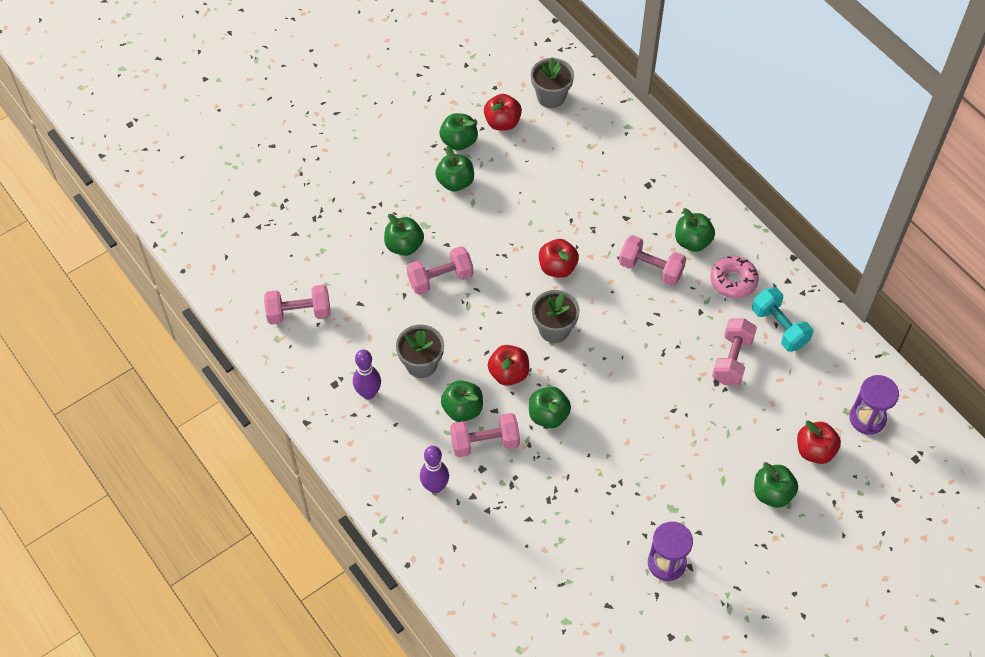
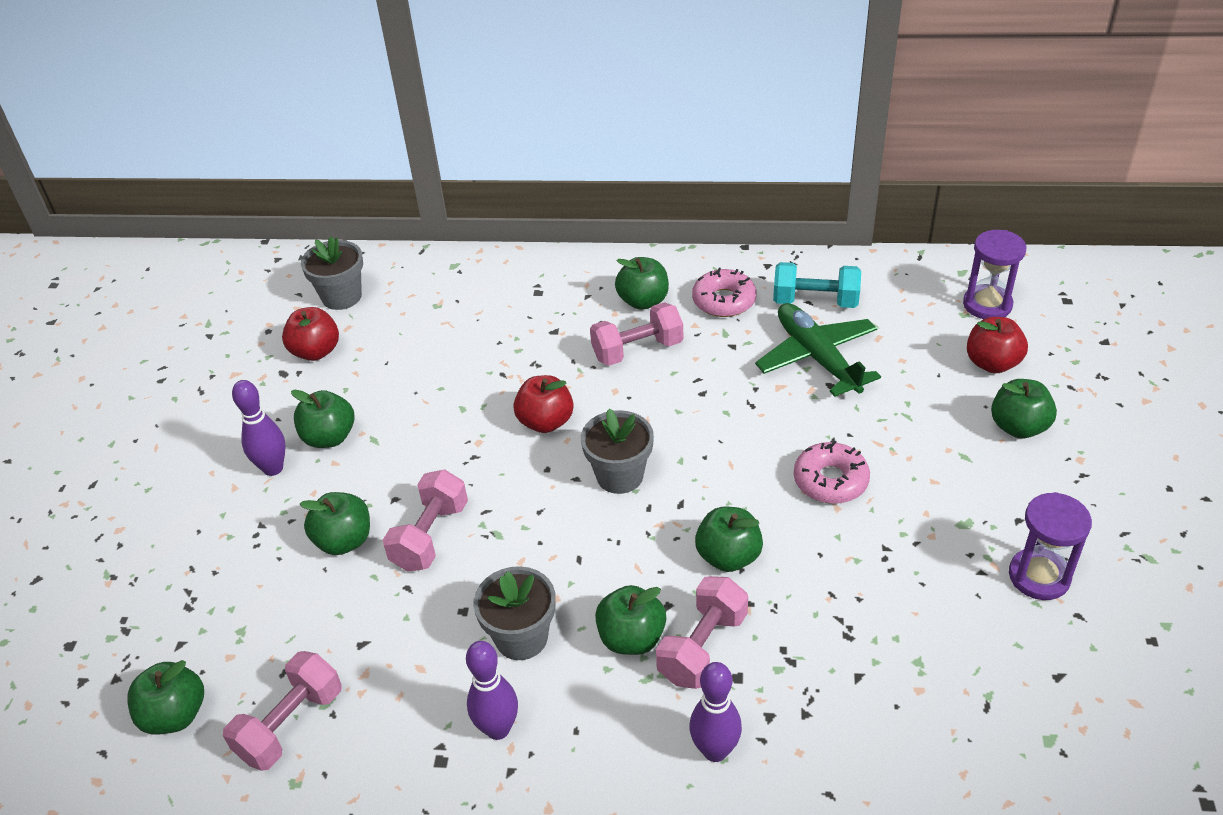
camera: 45 degrees left, 15 degrees down
(415, 176) = (273, 468): none -> purple bowling pin
(459, 141) = (286, 401): green apple -> green apple (175, 715)
(508, 373) = (631, 557): red apple -> none
(643, 427) = (830, 480): none -> pink donut
(732, 359) = (817, 357): pink dumbbell -> green plane

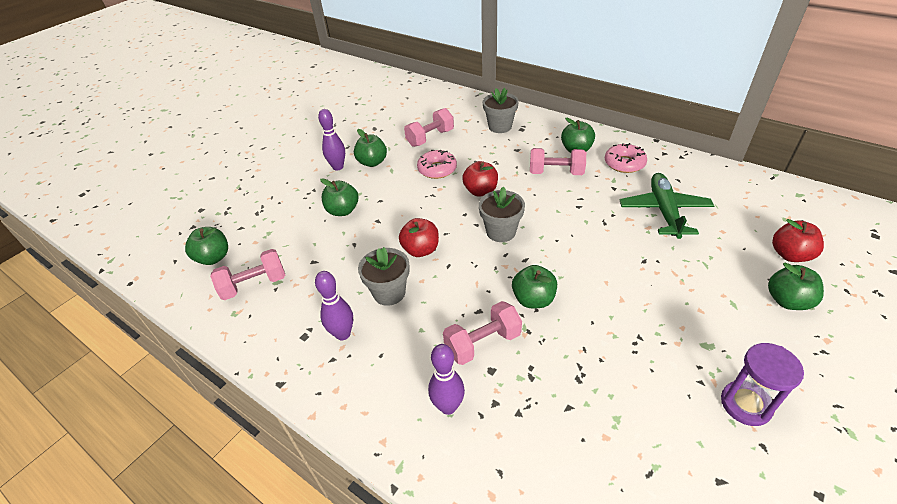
camera: 30 degrees right, 0 degrees up
(316, 351) = (395, 123): red apple -> red apple (421, 250)
(342, 297) = (425, 104): grey flower pot -> grey flower pot (500, 127)
(430, 536) = (383, 224): pink dumbbell -> pink dumbbell (430, 138)
(631, 638) = (446, 319): green apple -> none
(815, 301) = (683, 181): turquoise dumbbell -> none
(830, 480) = (627, 282): pink donut -> pink donut (437, 169)
(987, 305) = (807, 219): purple hourglass -> none

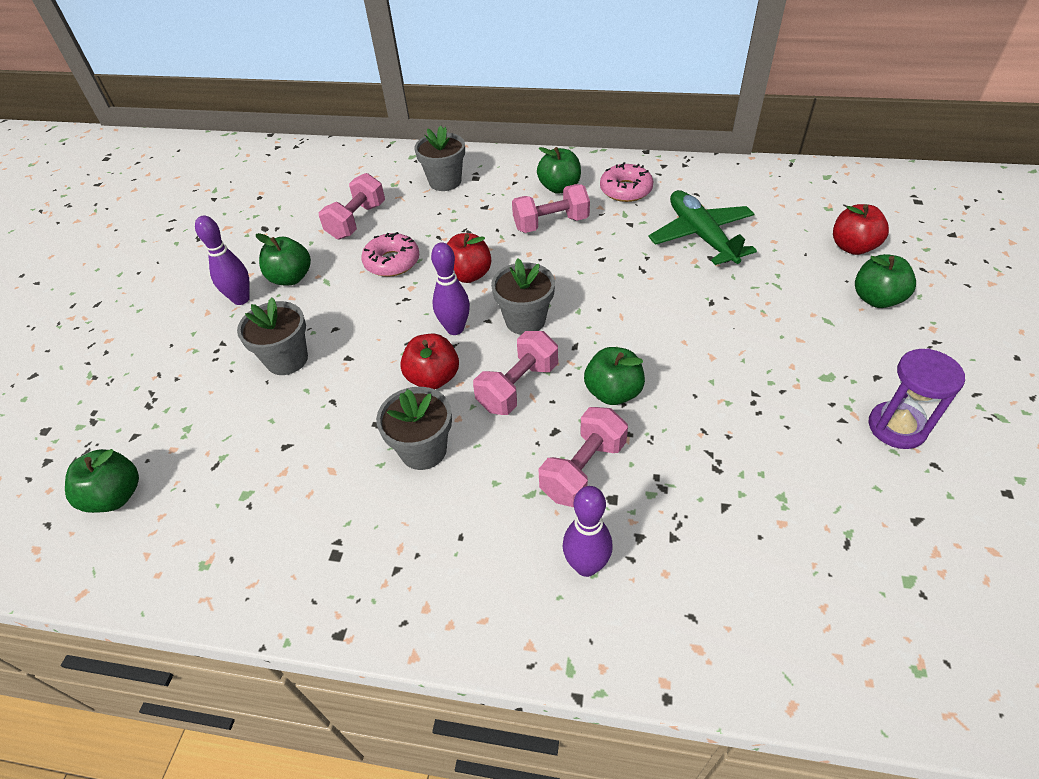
camera: 25 degrees left, 5 degrees up
(254, 285) = (211, 512): pink dumbbell -> pink dumbbell (518, 387)
(343, 210) = (287, 359): green apple -> grey flower pot
(343, 334) = (391, 530): purple bowling pin -> purple bowling pin (455, 329)

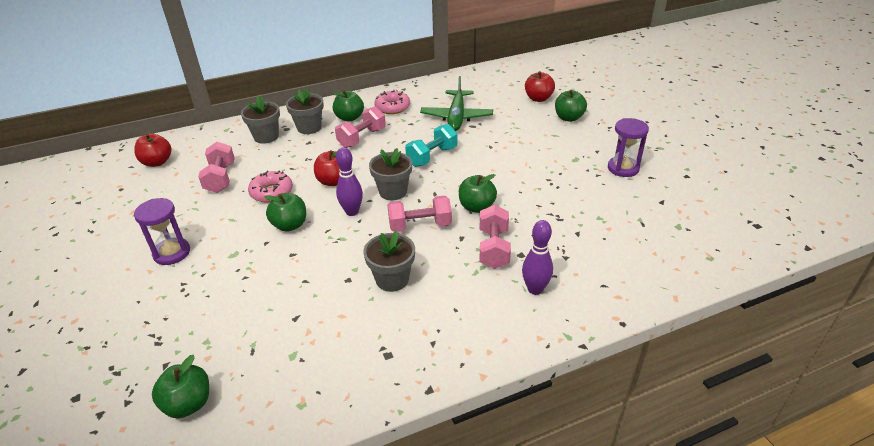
camera: 35 degrees left, 10 degrees down
(241, 299) = (172, 253): purple bowling pin -> purple hourglass
(287, 359) = (247, 272): grey flower pot -> grey flower pot (309, 128)
(291, 278) = (201, 227): green apple -> green apple (290, 225)
(433, 378) = (362, 242): red apple -> red apple (157, 162)
(518, 387) = (420, 225): pink dumbbell -> pink dumbbell turned 75 degrees clockwise
(617, 286) = (432, 156): none -> turquoise dumbbell
(701, 236) = (456, 117): green plane -> green plane turned 120 degrees counterclockwise

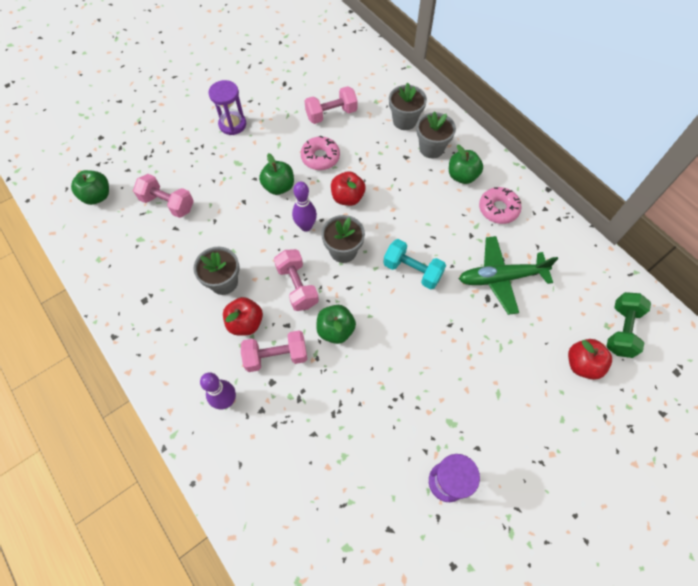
camera: 75 degrees right, 25 degrees up
(157, 162) = (342, 63): red apple -> red apple (245, 323)
(362, 138) = (427, 198): pink dumbbell -> pink dumbbell (168, 204)
(516, 80) = (621, 330): none -> green dumbbell
(568, 118) = (545, 407): green apple -> none

